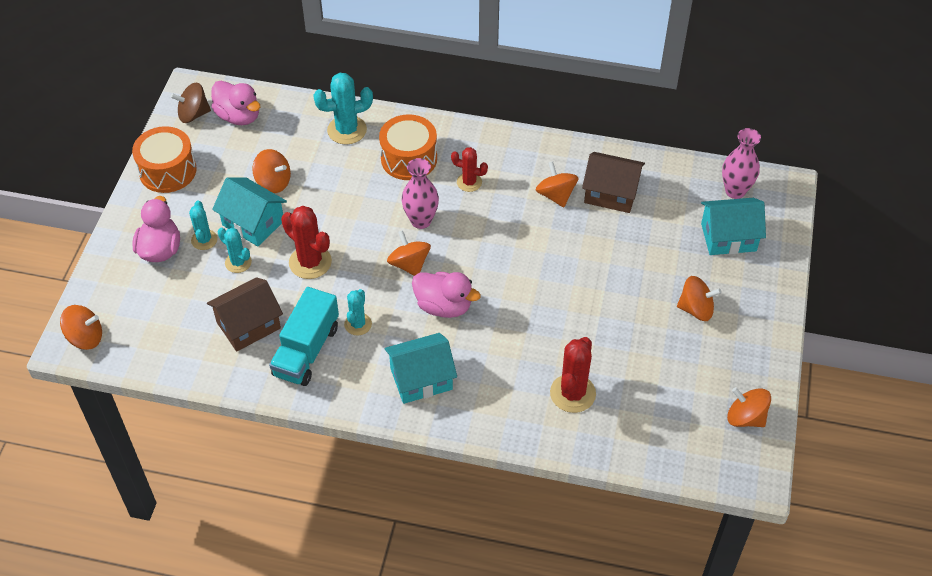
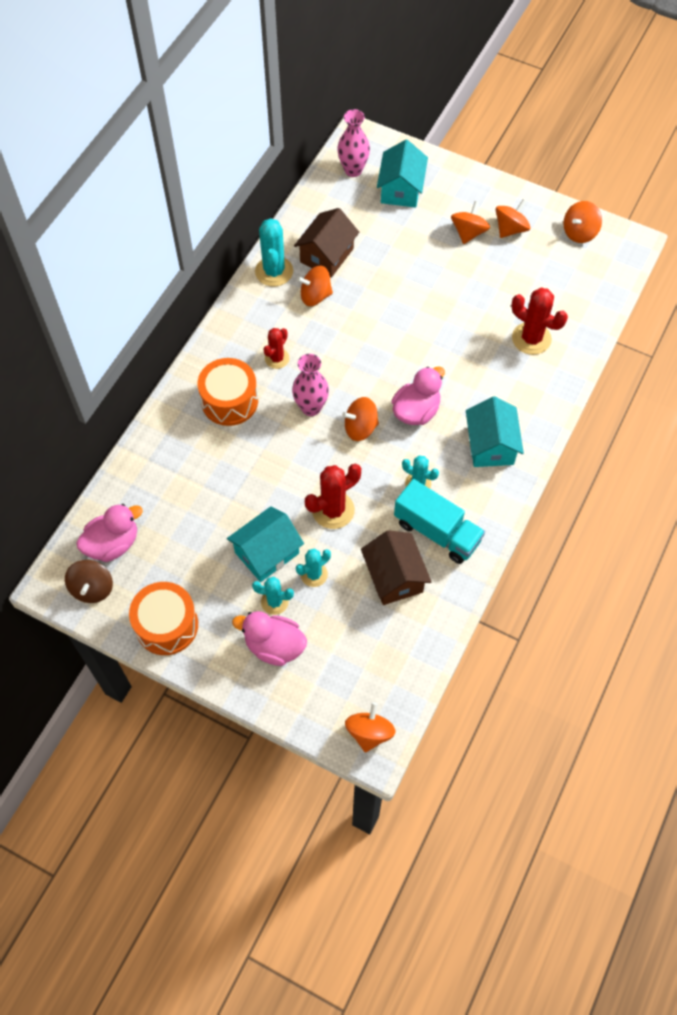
camera: 75 degrees left, 10 degrees up
(273, 182) = (219, 525): orange spinning top -> orange spinning top (510, 229)
(347, 130) = (171, 447): turquoise cactus -> turquoise cactus (274, 271)

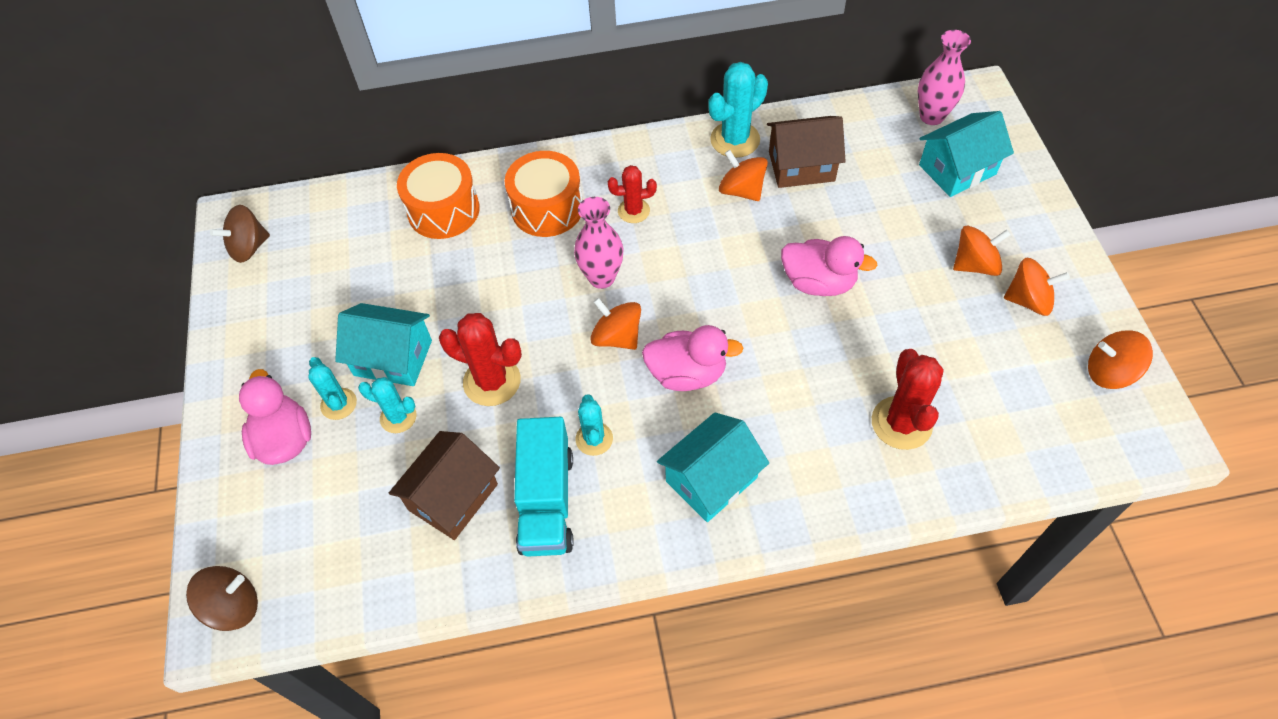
camera: 55 degrees right, 5 degrees down
(113, 544) = (309, 230): pink duck -> pink duck (818, 282)
(166, 625) = (247, 331): orange drum -> orange drum (443, 210)
(369, 732) = (234, 606): orange spinning top -> brown spinning top

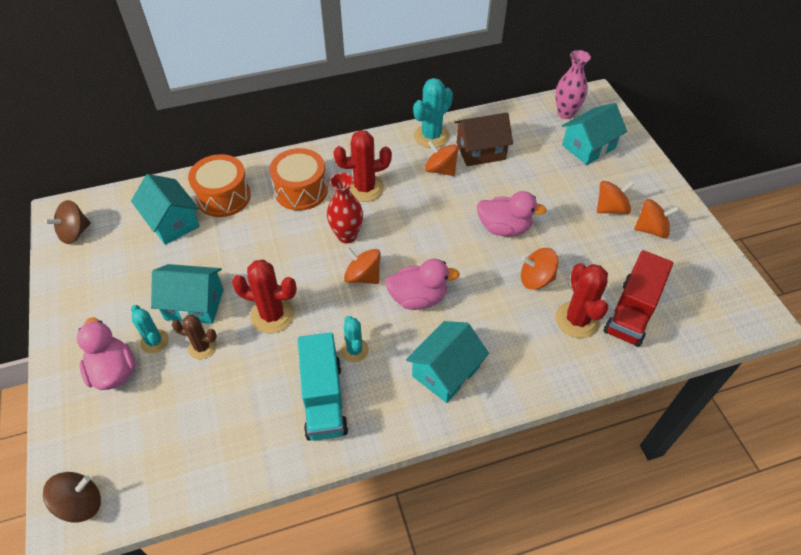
camera: 10 degrees left, 5 degrees down
(374, 241) = (172, 222): none -> turquoise house
(398, 417) = (202, 347): turquoise cactus -> brown cactus
(453, 497) = (251, 402): brown house -> none
(601, 277) = (347, 235): pink vase -> red vase
(633, 211) = (365, 188): red cactus -> red cactus, size x1.60
(980, 418) = (632, 312): none -> red truck
(1109, 372) = (714, 273): orange spinning top -> orange spinning top (536, 279)

